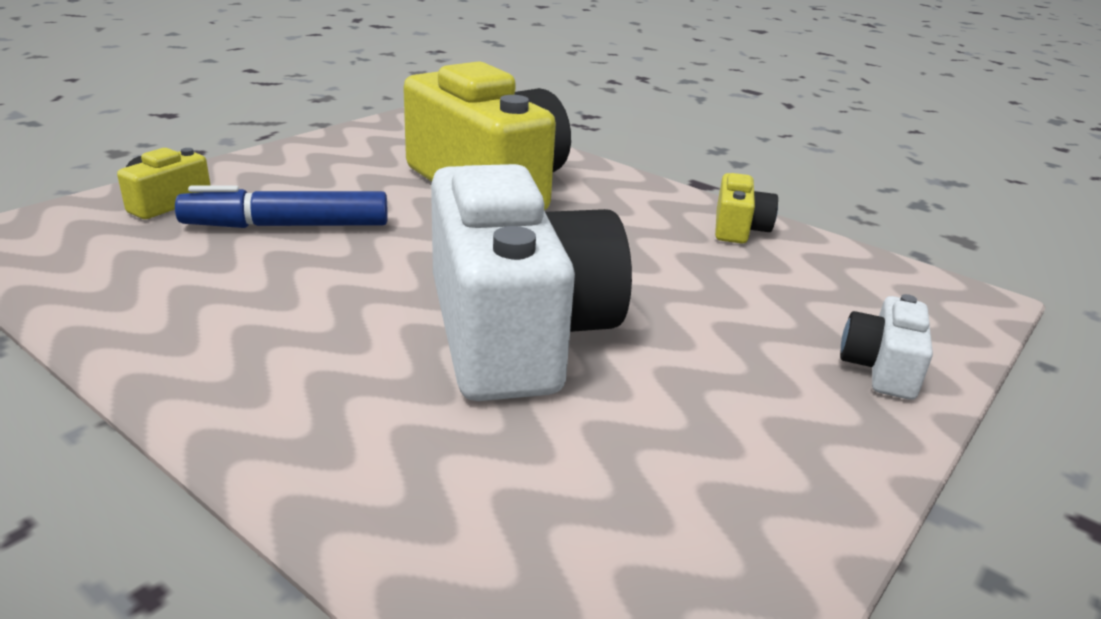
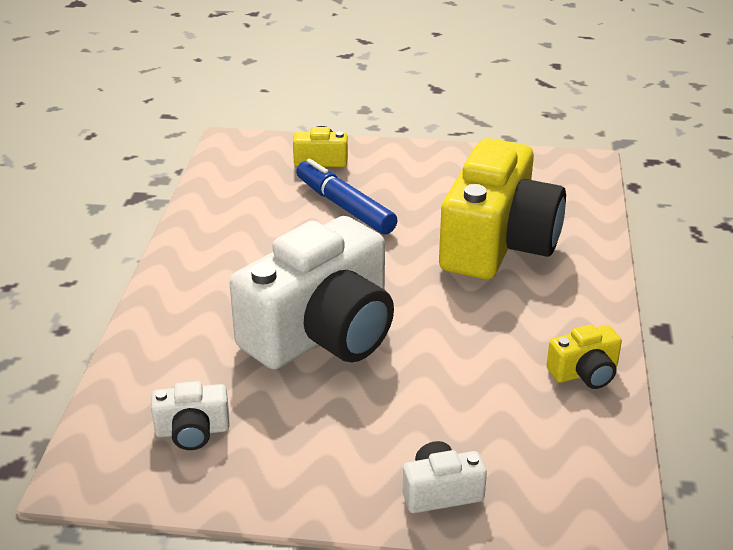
camera: 60 degrees right, 5 degrees up
(626, 523) = (192, 431): none -> white camera

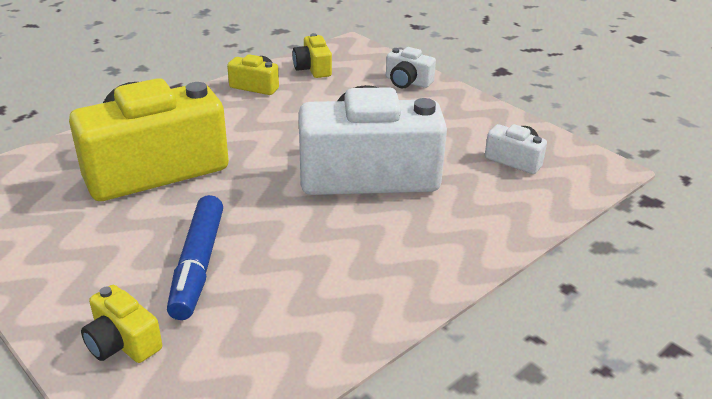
camera: 140 degrees left, 0 degrees up
(578, 441) = (313, 68): none -> yellow camera

